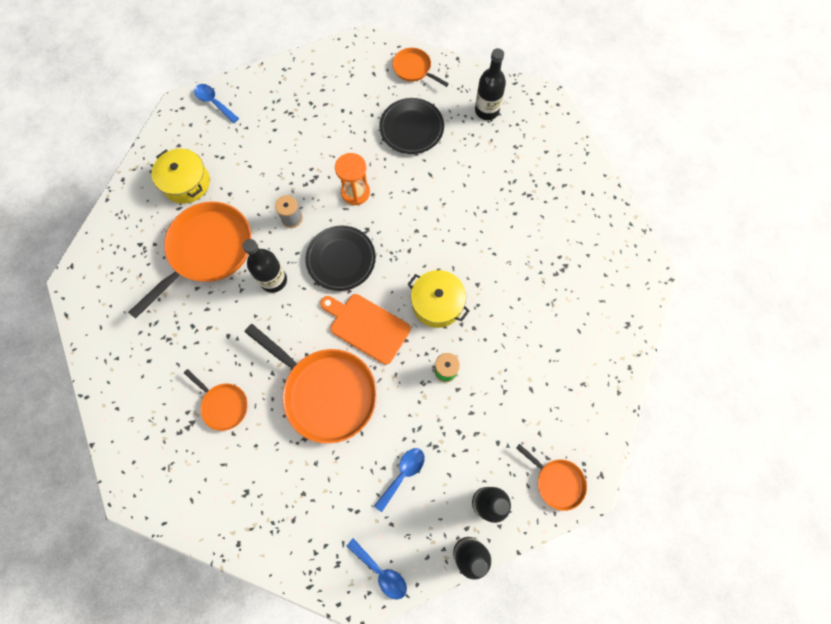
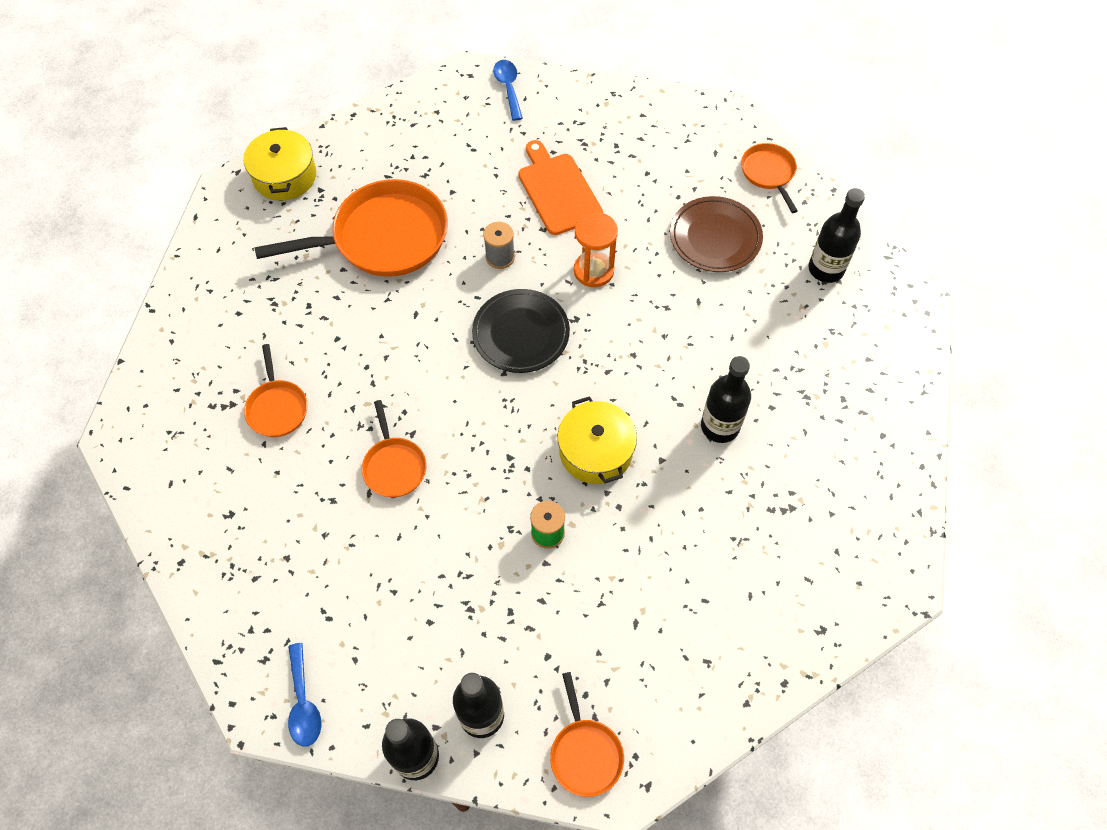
camera: 35 degrees right, 10 degrees down
(186, 183) = (415, 155): yellow pot -> yellow pot (285, 176)
(274, 280) = (429, 311): black bottle -> black bottle (720, 426)
(326, 392) = (394, 466): orange pan -> orange pan, size x0.50
(367, 327) = (494, 425): orange cutting board -> orange cutting board (558, 191)
(403, 474) = (410, 614): blue spoon -> none
(411, 128) = (715, 237): black plate -> brown plate

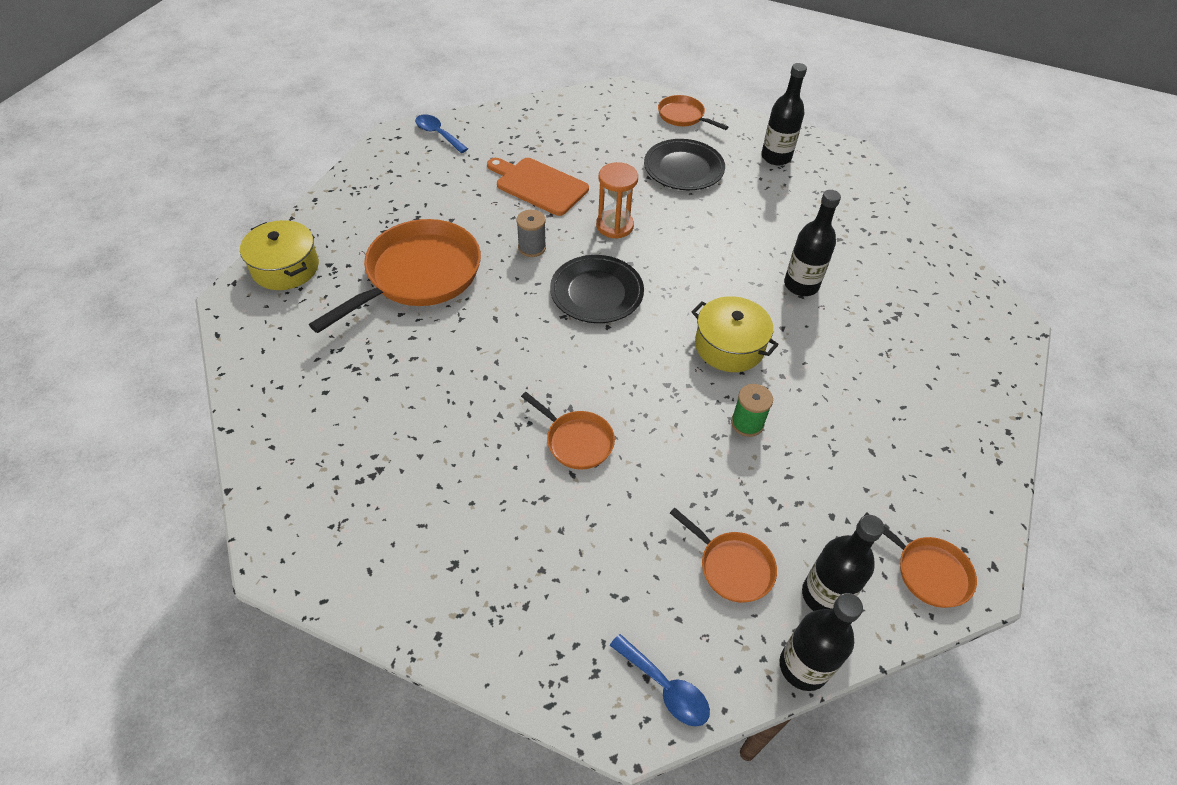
camera: 35 degrees left, 10 degrees down
(277, 407) = (427, 449): orange pan -> orange pan (732, 566)
(715, 237) = (683, 169): brown plate -> black plate

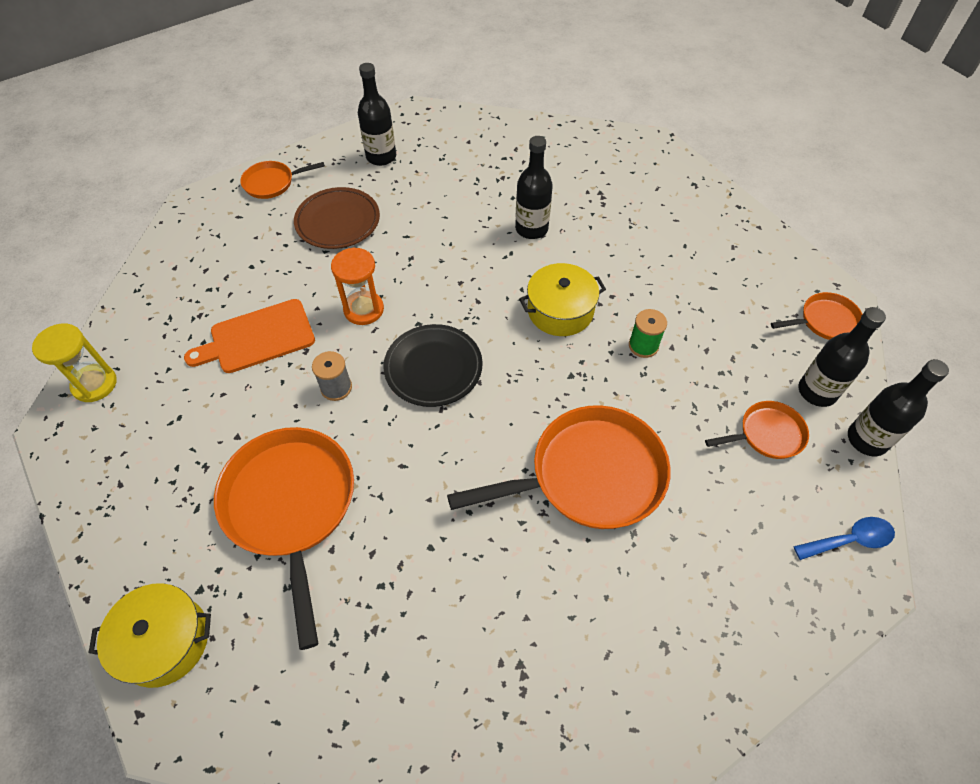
camera: 55 degrees left, 5 degrees up
(438, 134) = (95, 384): blue spoon -> yellow hourglass
(576, 441) = (588, 475): orange pan -> orange pan, size x1.99
(683, 169) = (338, 222): black plate -> brown plate

